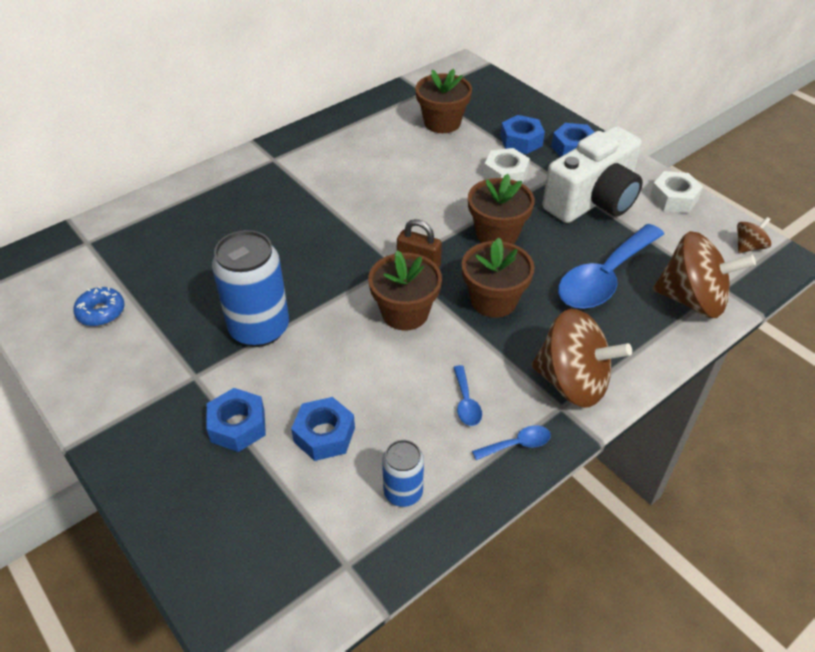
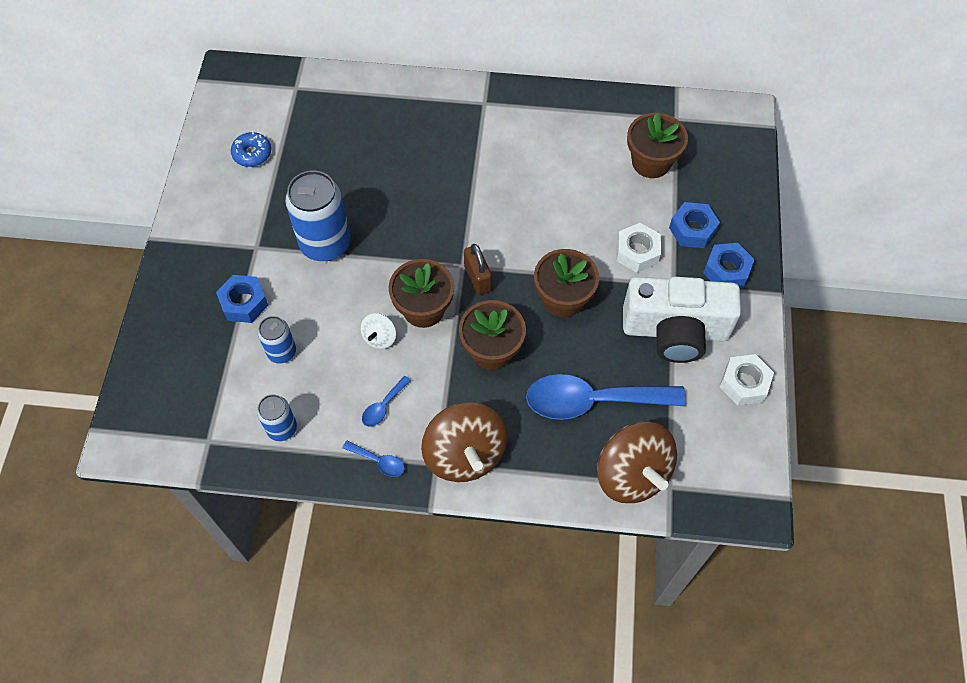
camera: 45 degrees right, 15 degrees up
(324, 435) = (282, 352): blue nut -> blue can
(396, 358) = (379, 338): none -> white spinning top
(748, 247) = (742, 474): brown spinning top -> none

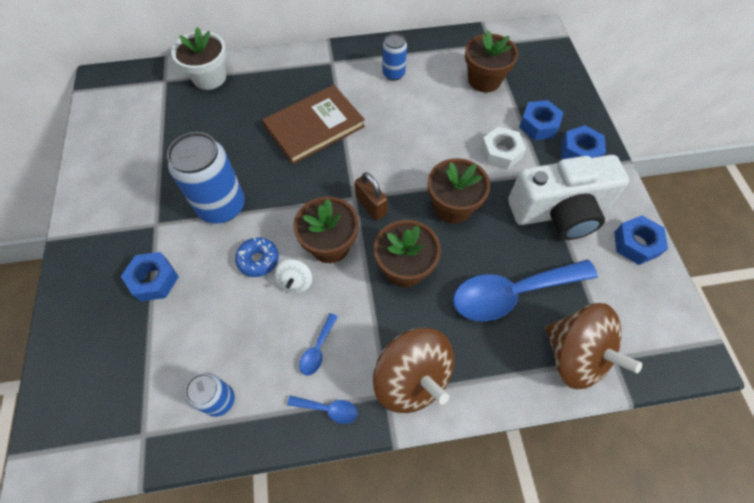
camera: 15 degrees left, 0 degrees up
(252, 154) = (135, 142): blue donut -> blue donut (258, 260)
(282, 352) = (202, 319): blue can -> blue can (393, 74)
(344, 94) = (209, 77): none -> white flower pot
(443, 177) = (314, 127): none -> brown book
(744, 383) = (636, 244): white nut -> blue nut

